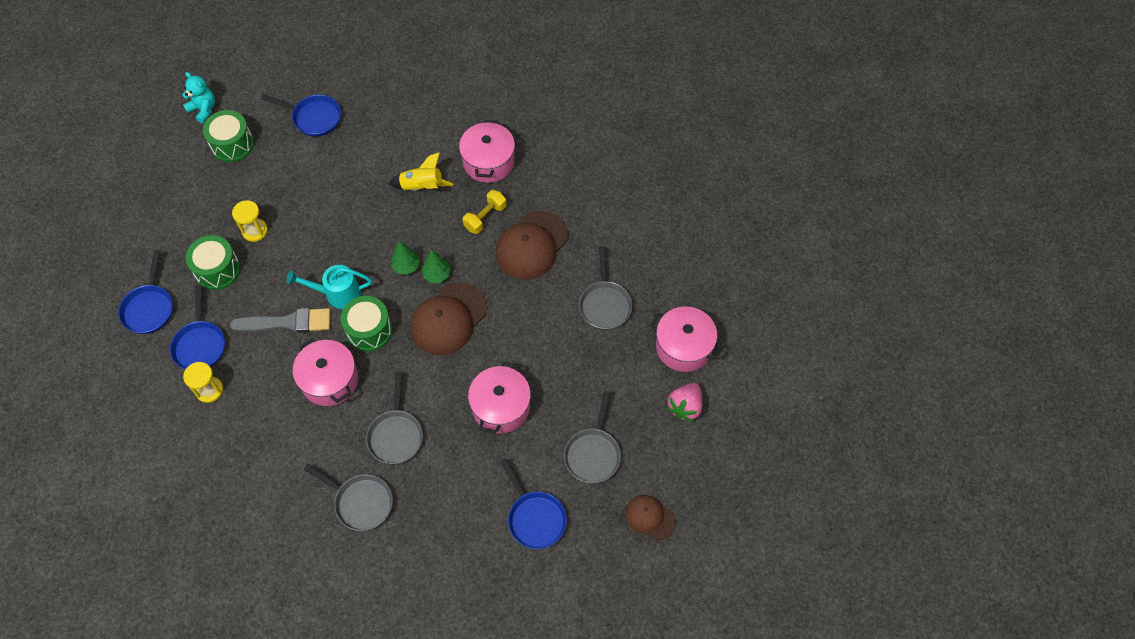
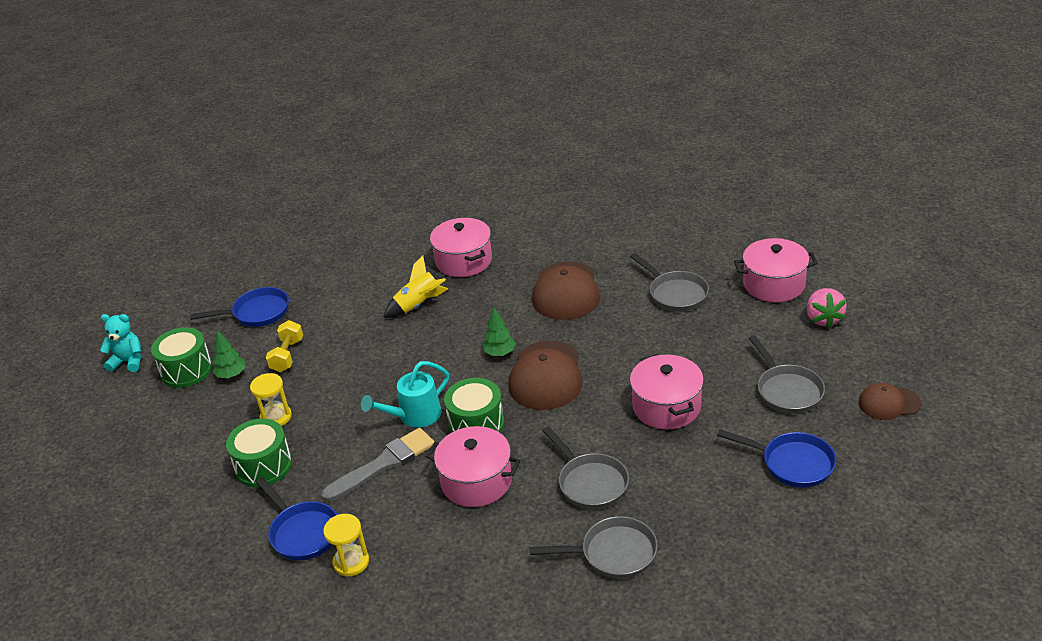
camera: 30 degrees left, 25 degrees down
(149, 308) = (212, 536): blue pan -> none
(406, 266) = (463, 363): green tree -> green tree (231, 375)
(485, 217) = (502, 295): yellow dumbbell -> yellow dumbbell (287, 355)

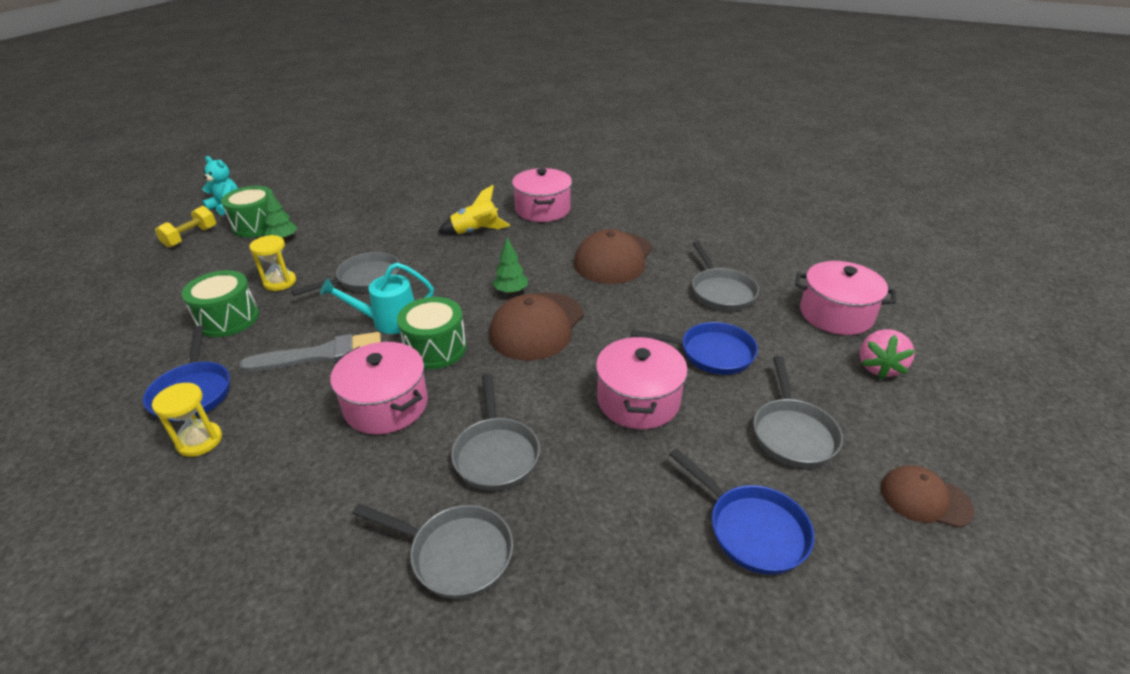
camera: 20 degrees right, 0 degrees up
(257, 313) = (349, 201): blue pan -> blue pan (711, 353)
(287, 355) = (338, 238): yellow dumbbell -> yellow dumbbell (191, 237)
(355, 387) = (365, 279): none -> grey pan

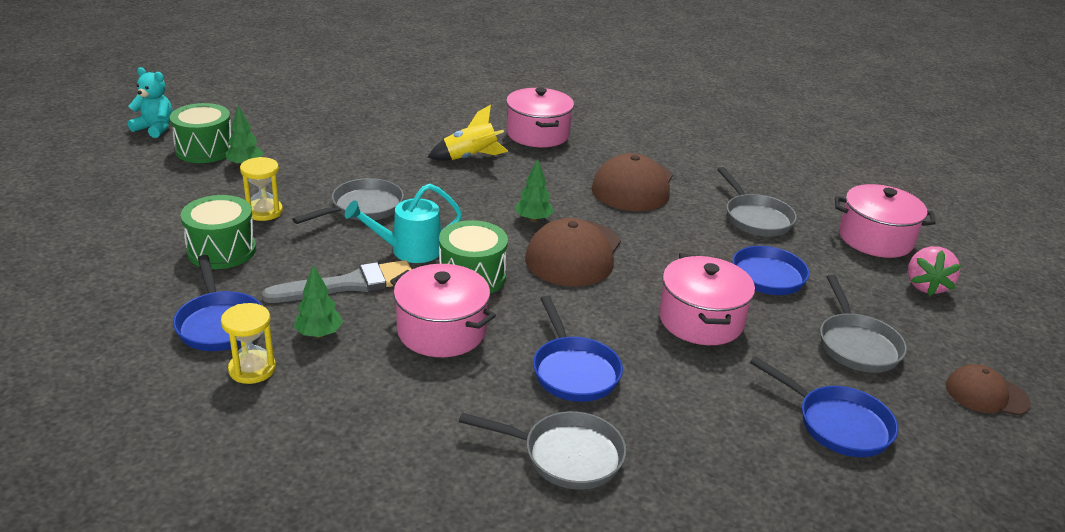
camera: 10 degrees left, 5 degrees down
(191, 237) = (128, 162): yellow dumbbell -> none
(274, 405) = (319, 334): none -> green tree
(496, 454) = (573, 371): grey pan -> blue pan

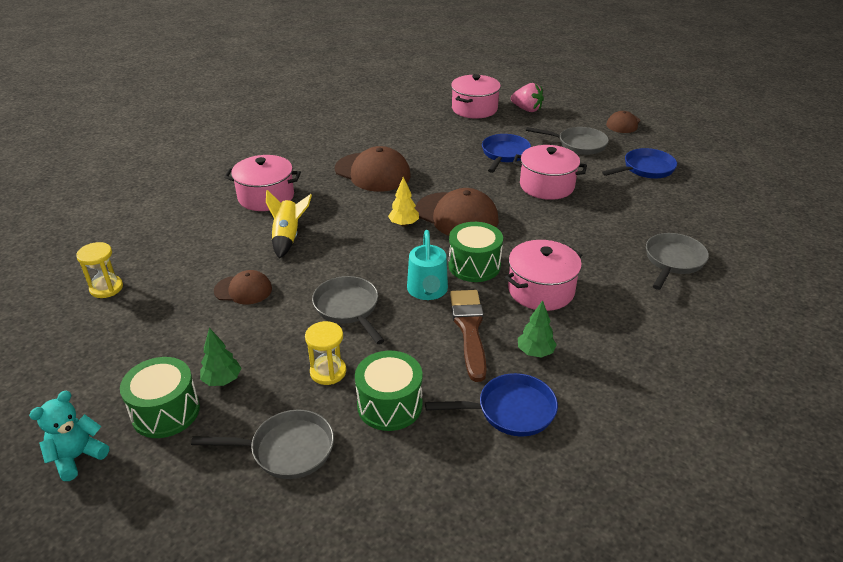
camera: 70 degrees left, 5 degrees up
(252, 369) = (576, 393): yellow hourglass -> yellow hourglass (106, 288)
(349, 284) = (469, 329): grey brush -> brown brush
(373, 151) = (243, 290): none -> brown cap
(533, 219) = (404, 224): green tree -> yellow tree
(573, 371) = (593, 242): blue pan -> none
(755, 218) = (436, 139): grey pan -> grey pan (287, 450)

